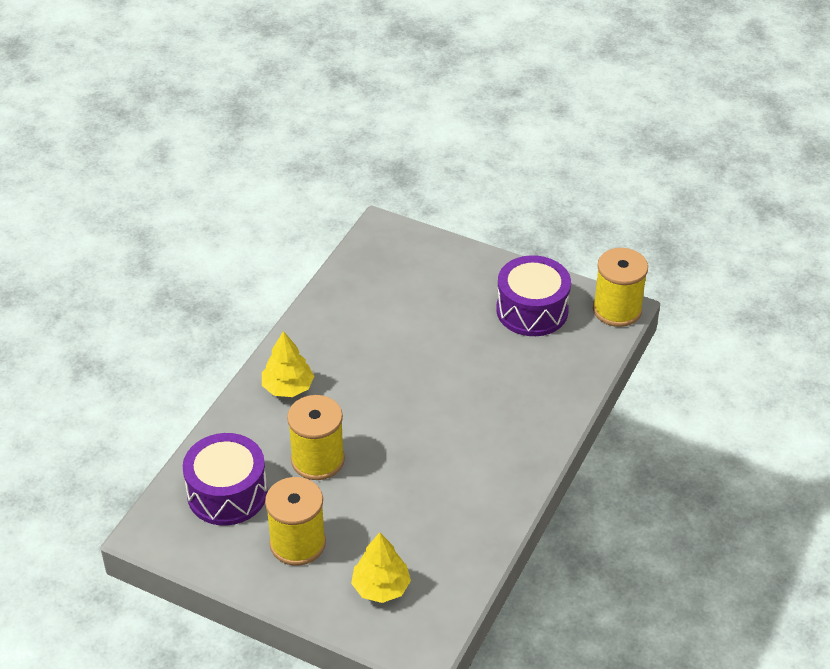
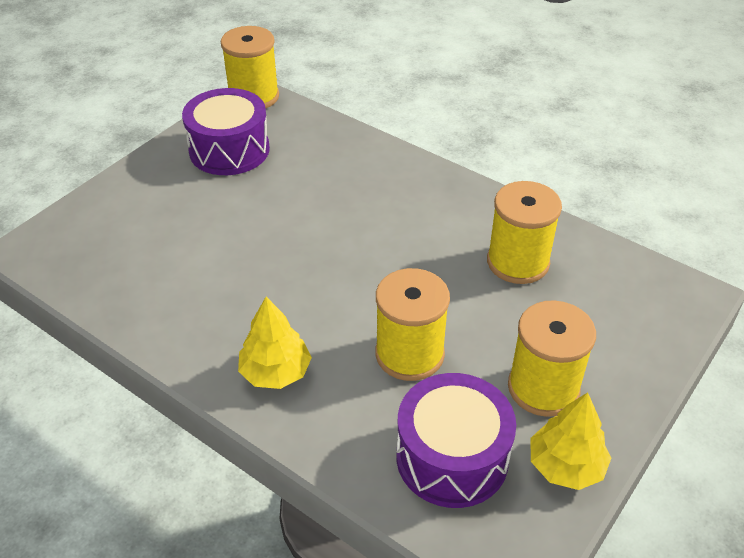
camera: 80 degrees left, 0 degrees up
(381, 587) = (610, 317): yellow tree -> yellow tree (565, 465)
(435, 521) = (518, 262): none -> yellow spool

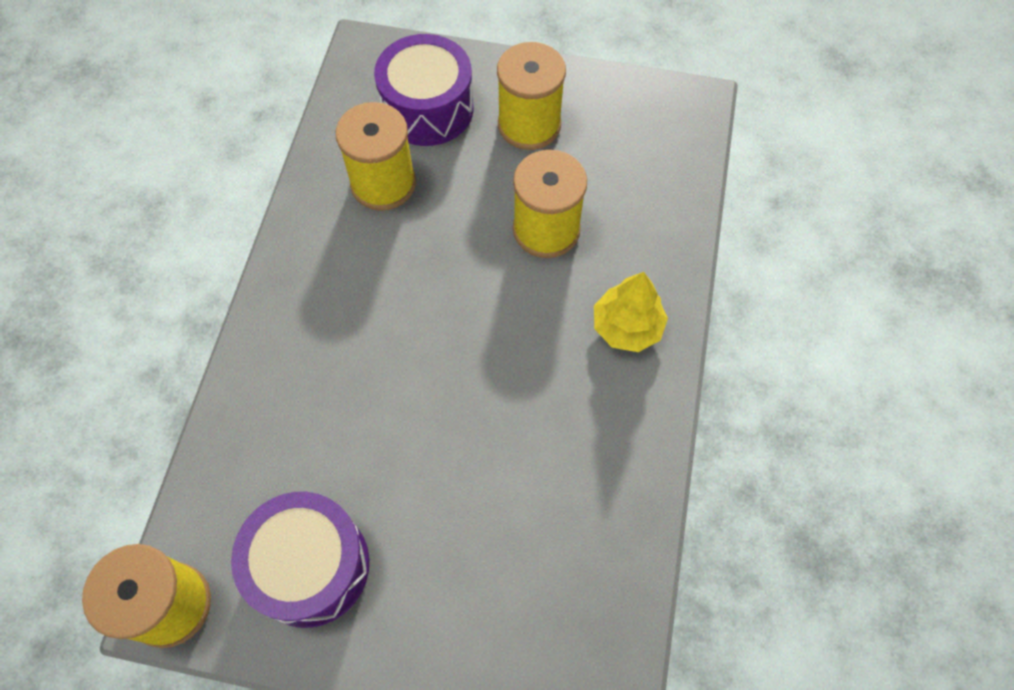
camera: 115 degrees left, 20 degrees up
(452, 457) = (633, 164): purple drum -> purple drum (427, 108)
(565, 465) = (596, 93): yellow tree -> none

